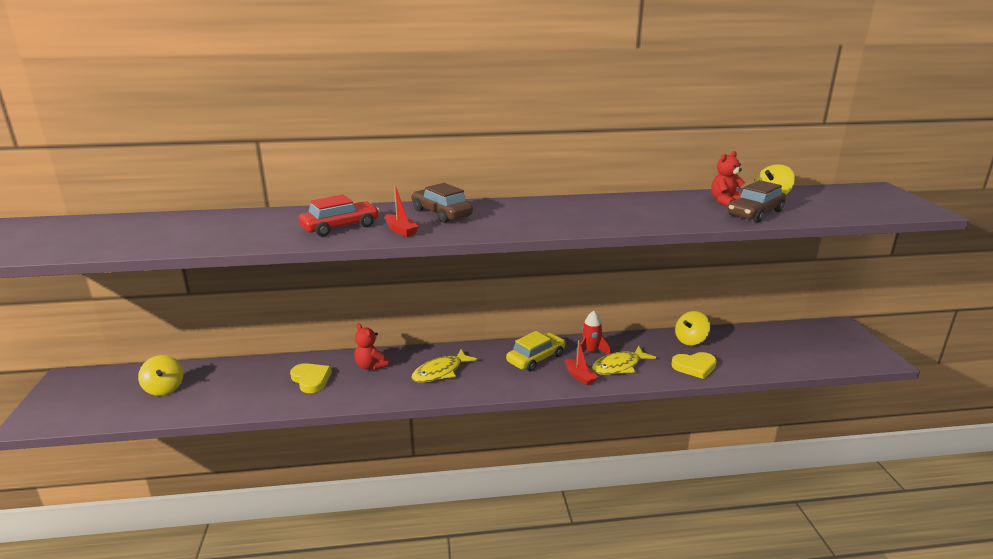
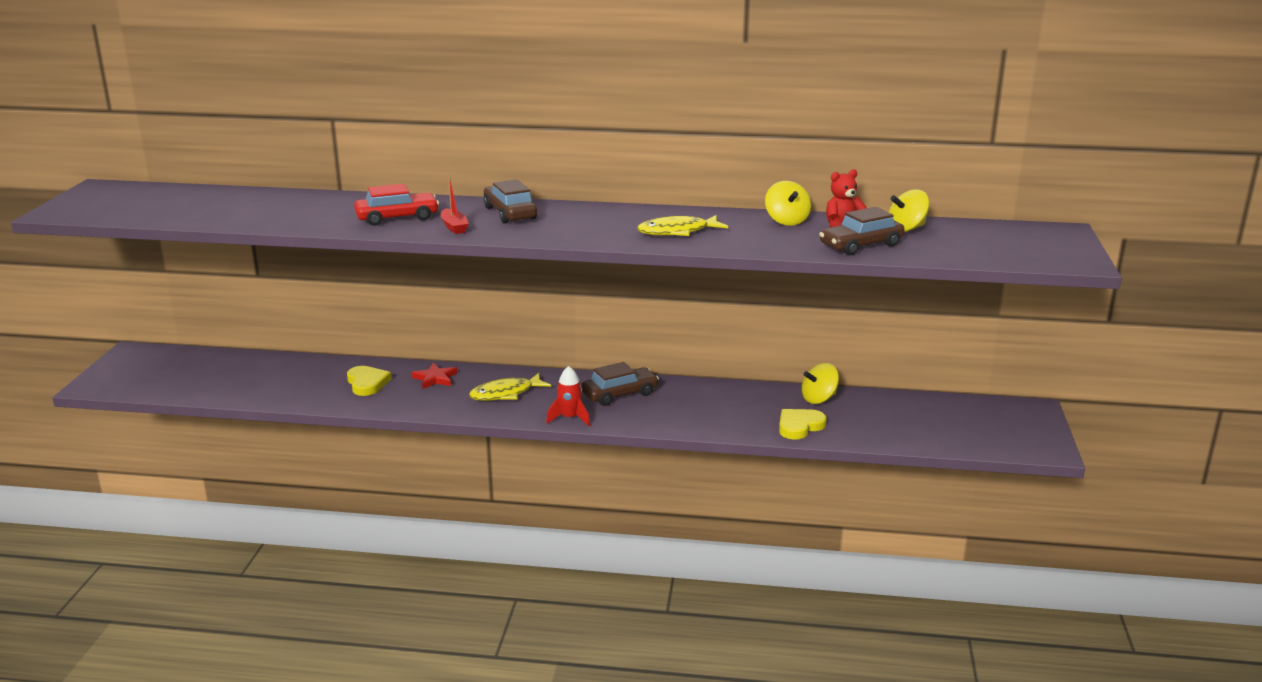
camera: 15 degrees right, 0 degrees up
(164, 388) = (221, 372): yellow spinning top -> yellow spinning top (786, 221)
(371, 366) = (435, 378): red teddy bear -> red star
(536, 358) = (620, 394): yellow car -> brown car
(579, 376) = (656, 418): red boat -> none
(590, 352) = (688, 396): red rocket -> red rocket (570, 418)
(619, 366) = (710, 414): yellow fish -> yellow fish (677, 232)
(694, 367) = (799, 426): yellow heart -> yellow heart turned 135 degrees clockwise

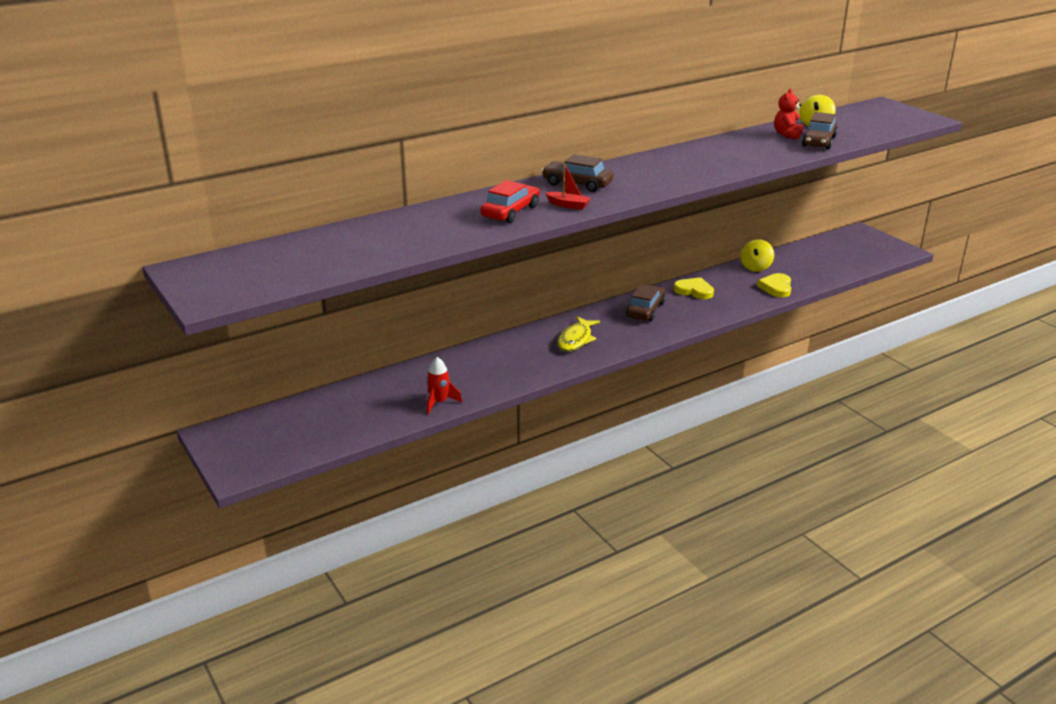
camera: 40 degrees left, 5 degrees up
(367, 383) = (466, 373): yellow heart -> yellow heart (694, 291)
(435, 378) = (508, 349): red star -> none
(570, 418) = (647, 338): red rocket -> red rocket (439, 402)
(677, 232) = (708, 164): yellow fish -> none
(786, 221) = (747, 138): yellow spinning top -> none

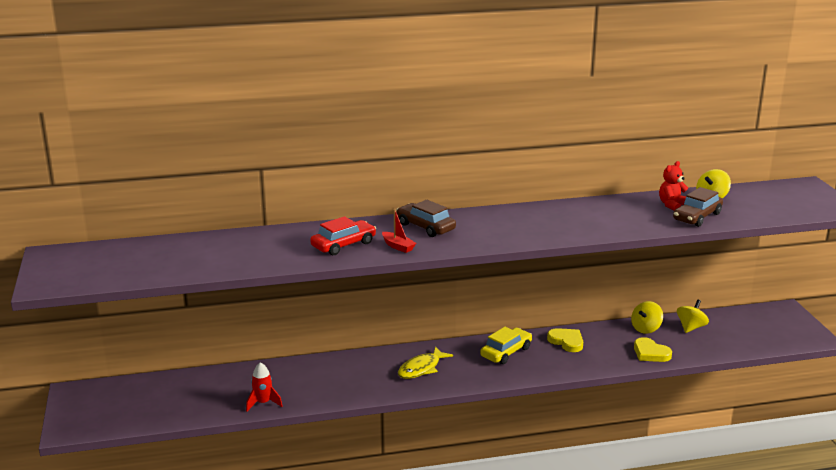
camera: 20 degrees right, 5 degrees down
(645, 310) = (506, 352): brown car -> yellow car
(776, 287) = (650, 353): yellow heart -> yellow heart turned 75 degrees counterclockwise
(793, 260) = (691, 327): none -> yellow spinning top

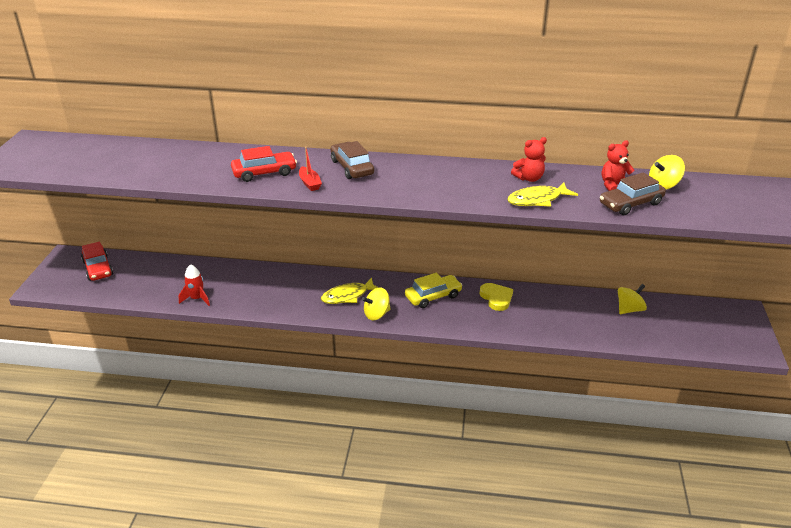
camera: 20 degrees right, 10 degrees up
(123, 397) = (98, 268): none -> red car
(595, 210) = (529, 178): none -> red teddy bear
(618, 226) = (537, 200): none -> yellow fish
(646, 328) = (582, 301): yellow spinning top -> yellow spinning top (376, 314)
(650, 353) = (570, 328): yellow heart -> none

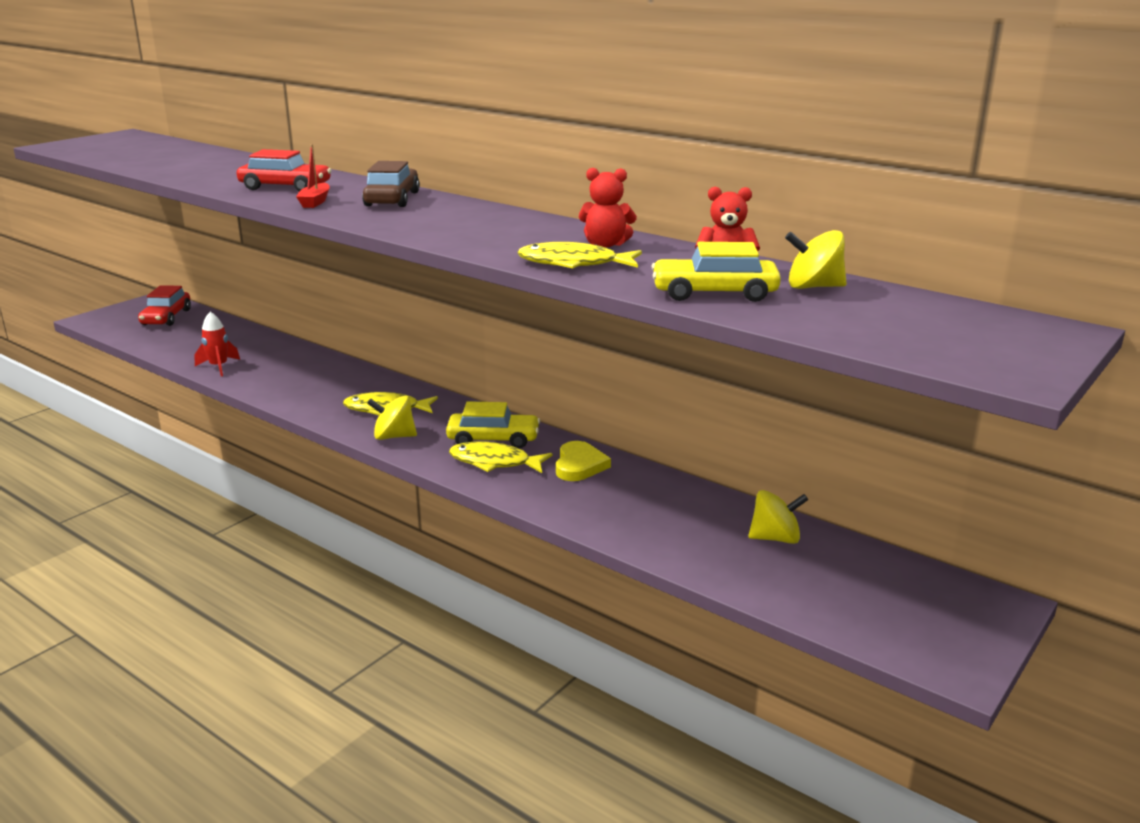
camera: 30 degrees right, 10 degrees down
(452, 312) = (494, 462): none -> yellow fish
(630, 204) = (714, 293): brown car -> yellow car

